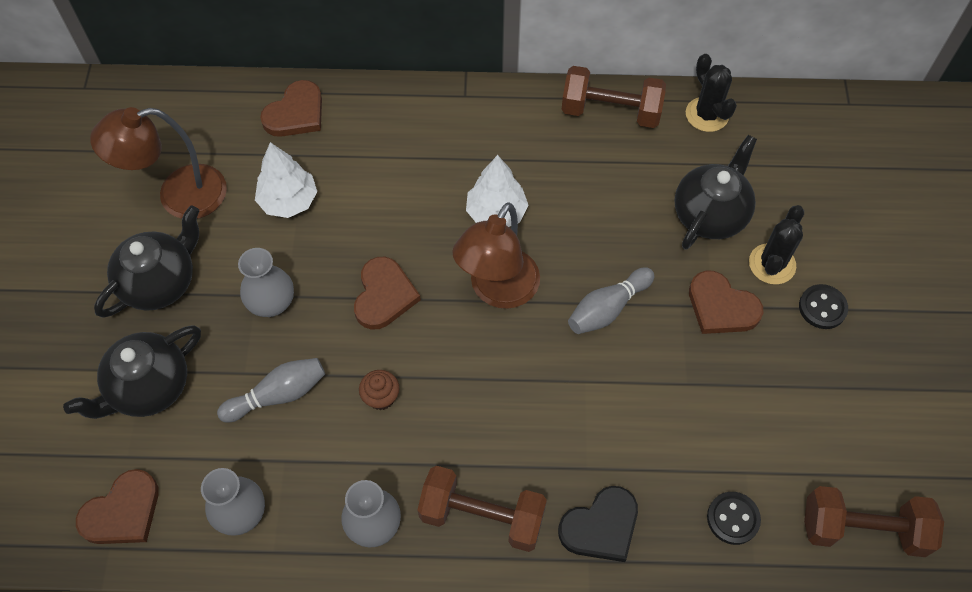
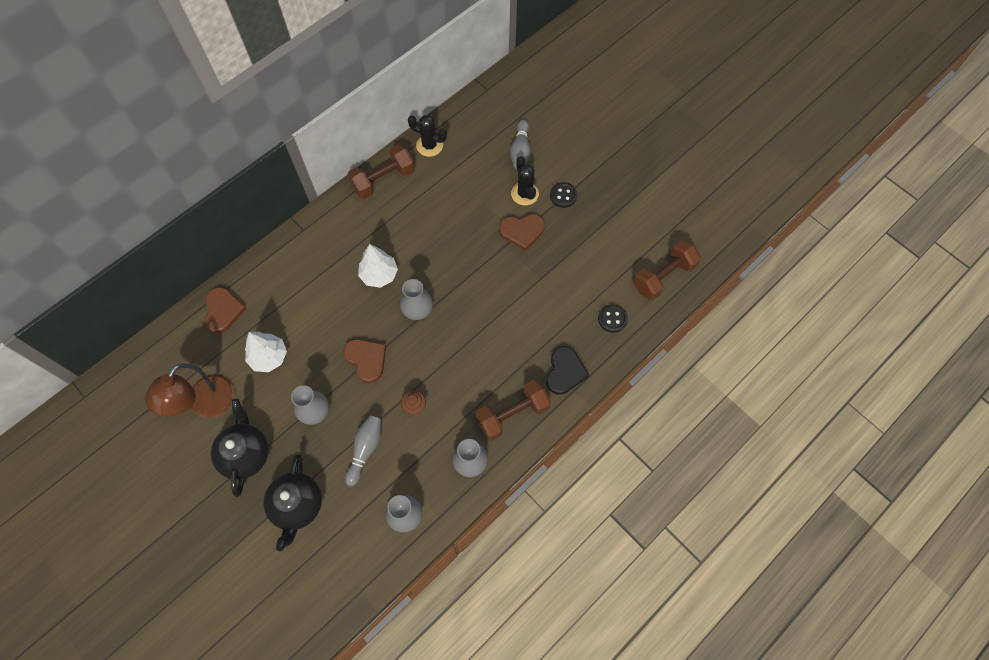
camera: 45 degrees left, 5 degrees up
(123, 512) = (349, 570): brown heart -> none
(498, 291) = (417, 310): brown lamp -> grey vase
(608, 308) = (474, 275): grey bowling pin -> grey bowling pin (520, 151)
(710, 214) = (477, 193): black teapot -> none

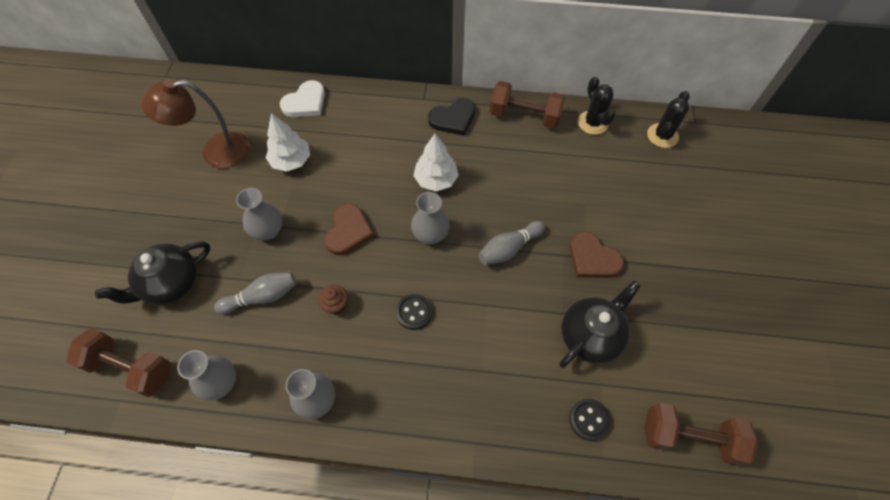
camera: 50 degrees right, 5 degrees down
(223, 311) = (305, 102): brown heart -> white heart
(245, 454) = (192, 210): black teapot -> black teapot (590, 336)
(512, 414) = (398, 401): brown dumbbell -> brown dumbbell (130, 368)
(520, 151) = (669, 193): grey bowling pin -> grey bowling pin (509, 248)
(524, 193) = (632, 230): black cactus -> black cactus (662, 135)
(563, 195) = (668, 265): black button -> black button (414, 312)
(565, 372) = (487, 417): black heart -> black heart (453, 118)

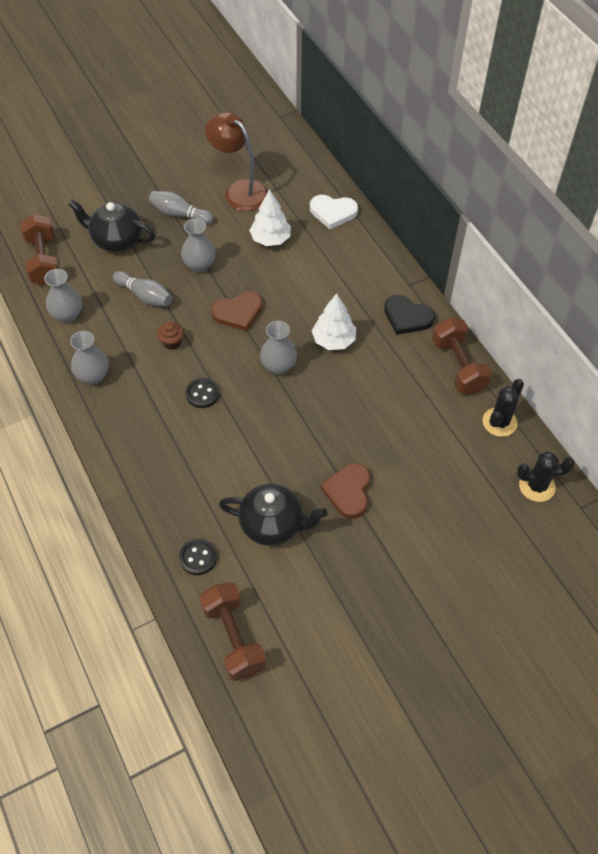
camera: 55 degrees right, 5 degrees down
(509, 248) = (309, 426): grey bowling pin -> grey bowling pin (179, 214)

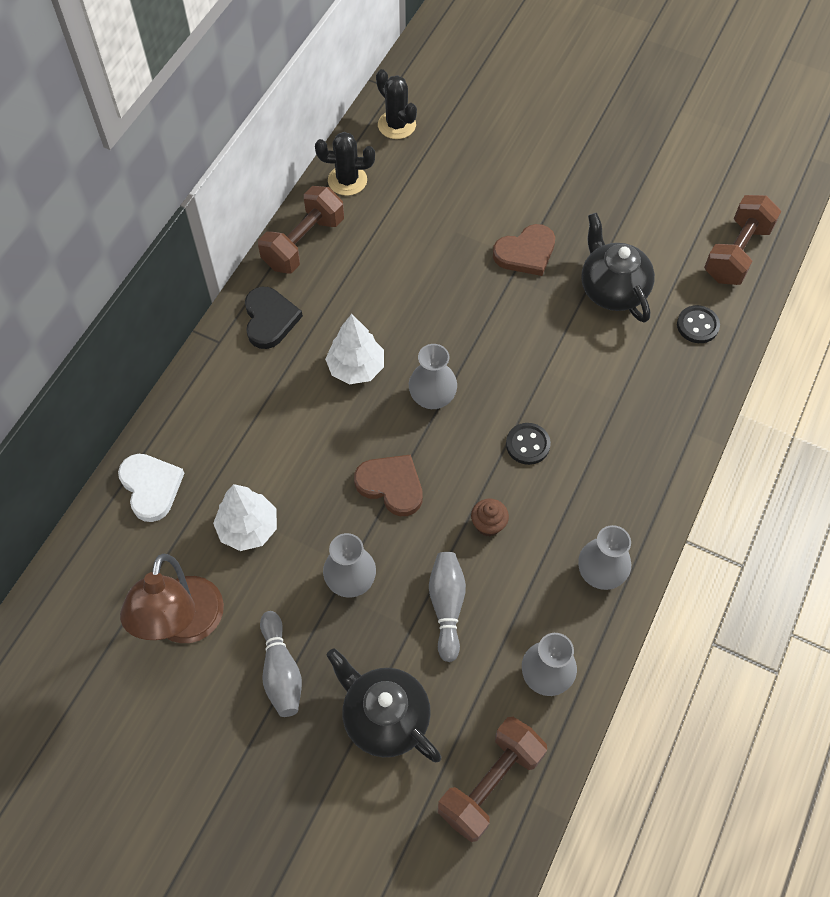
camera: 125 degrees left, 5 degrees up
(116, 240) = (385, 717): black teapot -> black teapot turned 150 degrees clockwise

